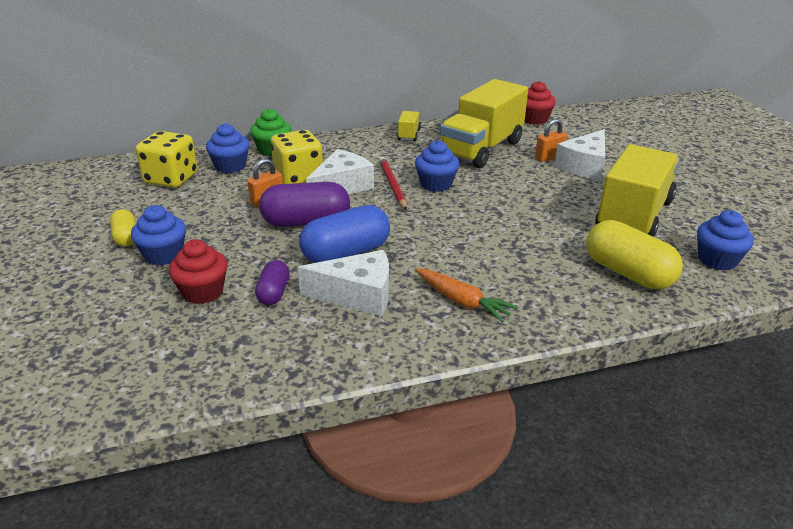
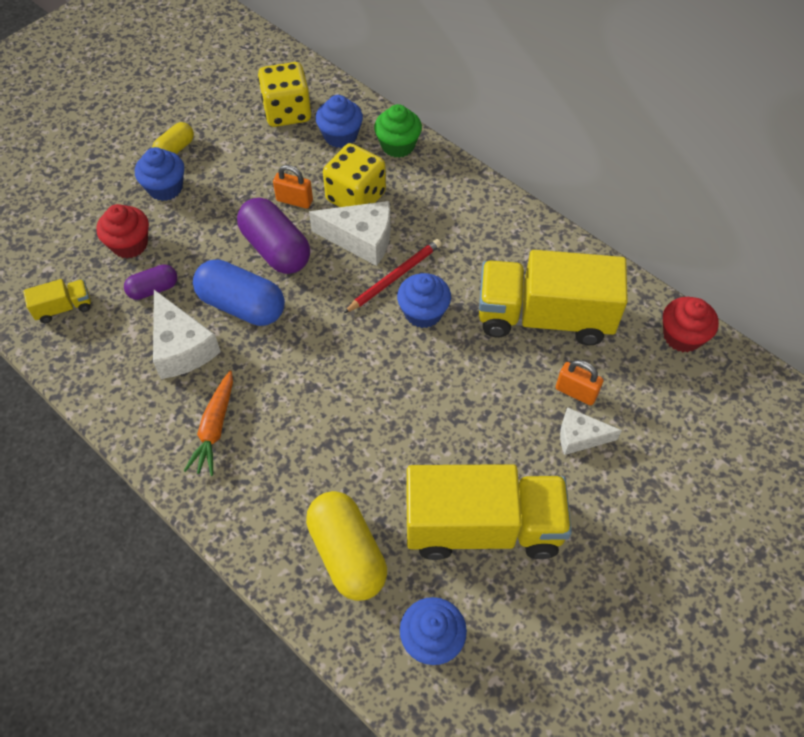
camera: 60 degrees right, 25 degrees up
(409, 135) = (527, 234): yellow truck -> yellow truck (64, 308)
(584, 166) = (580, 437): white cheese -> white cheese, size x0.63
(628, 273) = (347, 554): yellow capsule -> yellow capsule turned 45 degrees counterclockwise

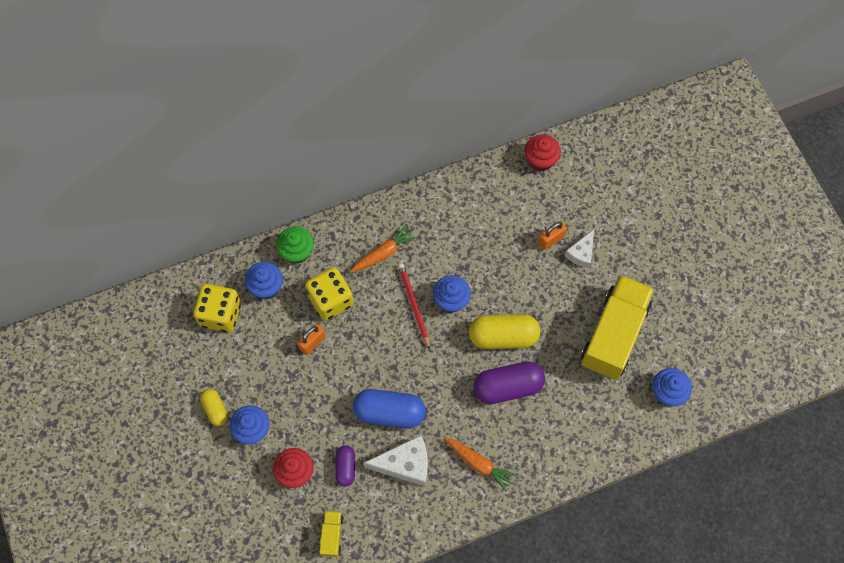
camera: 65 degrees left, 10 degrees up
(242, 305) = (389, 413): blue capsule -> blue capsule turned 45 degrees clockwise
(276, 249) = (351, 372): purple capsule -> purple capsule (508, 387)
(347, 554) = (598, 417): yellow capsule -> yellow capsule (503, 336)
(361, 239) = (370, 313): white cheese -> none
(444, 223) = (384, 253): none -> orange carrot
(544, 317) = (489, 230): yellow truck -> none

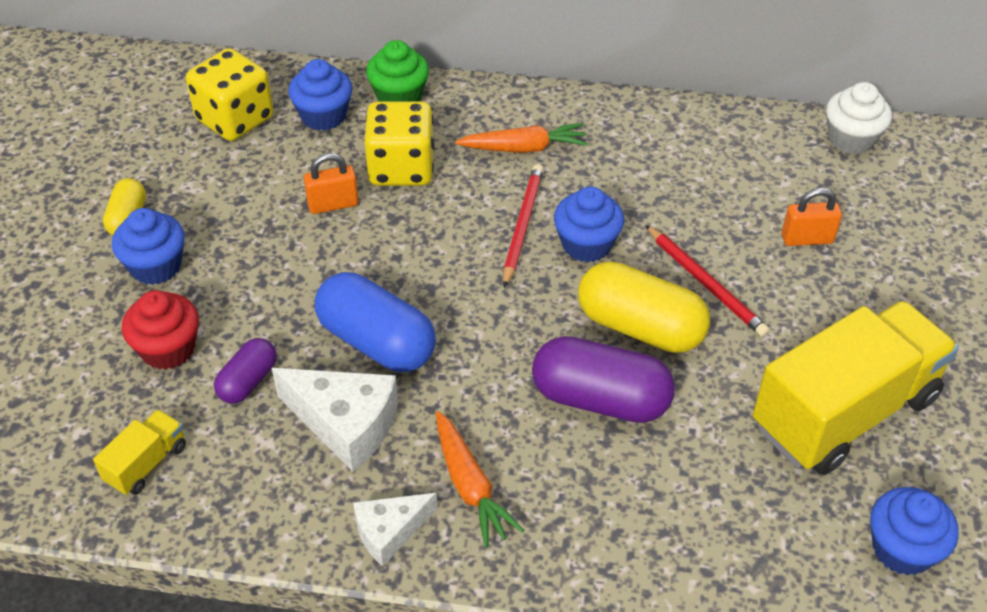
camera: 30 degrees right, 20 degrees down
(519, 293) = (706, 283): none -> red pencil
(540, 160) = (851, 139): red cupcake -> white cupcake
(581, 253) = (850, 277): white cheese -> white cheese (390, 532)

